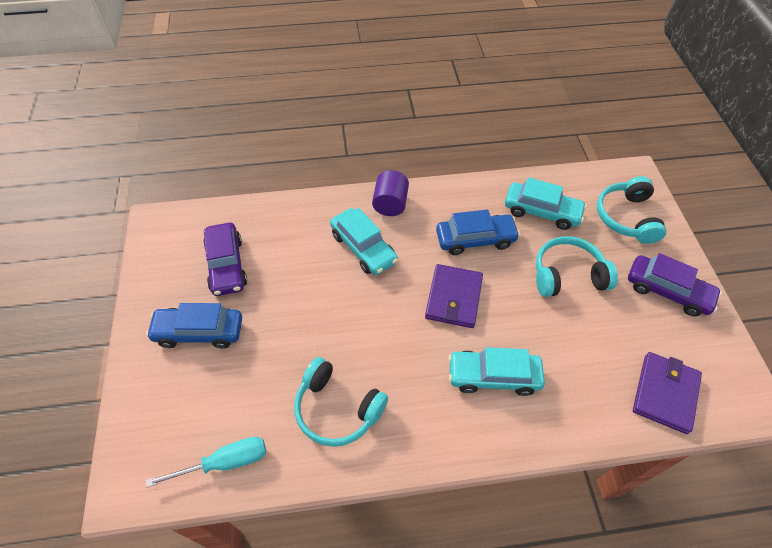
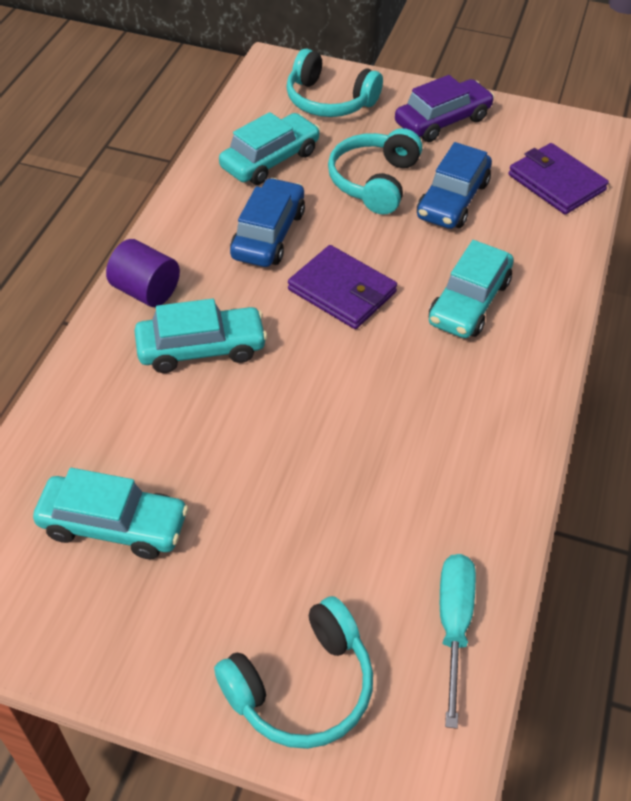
camera: 65 degrees left, 5 degrees down
(199, 332) = (218, 599): blue car -> blue car (452, 200)
(226, 265) = (113, 525): purple car -> turquoise car
(337, 409) = (436, 468): turquoise headphones -> turquoise headphones (301, 686)

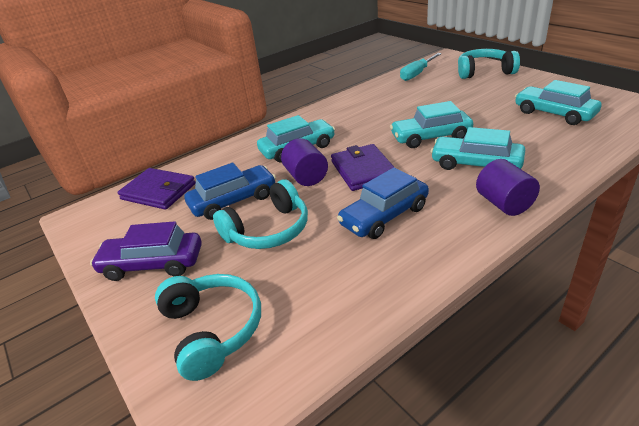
camera: 140 degrees left, 15 degrees down
(270, 160) = (332, 279): turquoise car -> turquoise car (430, 137)
(404, 257) = (306, 177): none -> purple cylinder
(556, 182) = (158, 191): purple wallet -> purple wallet turned 60 degrees counterclockwise

